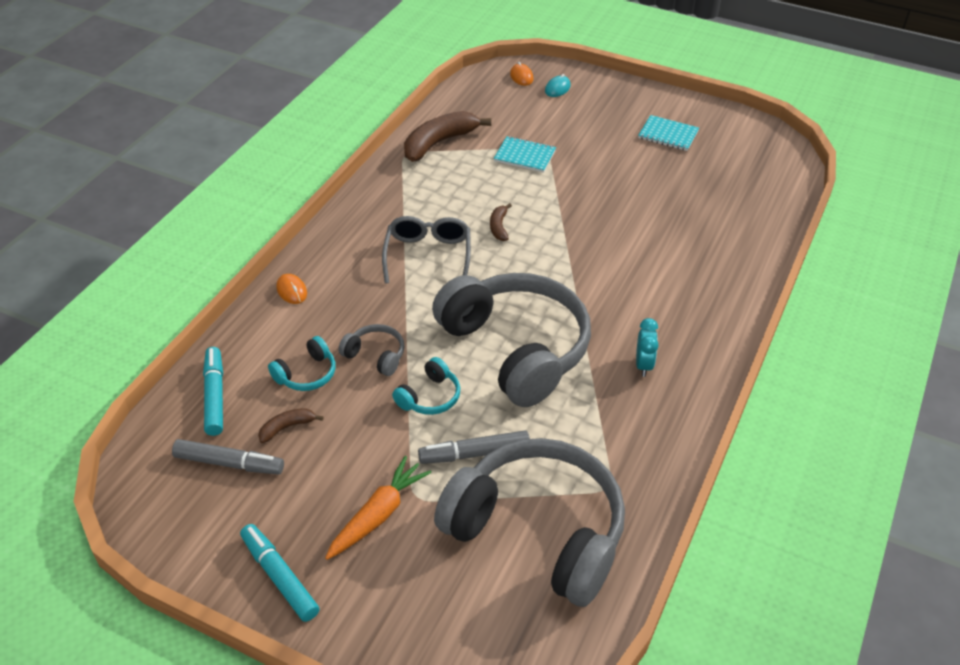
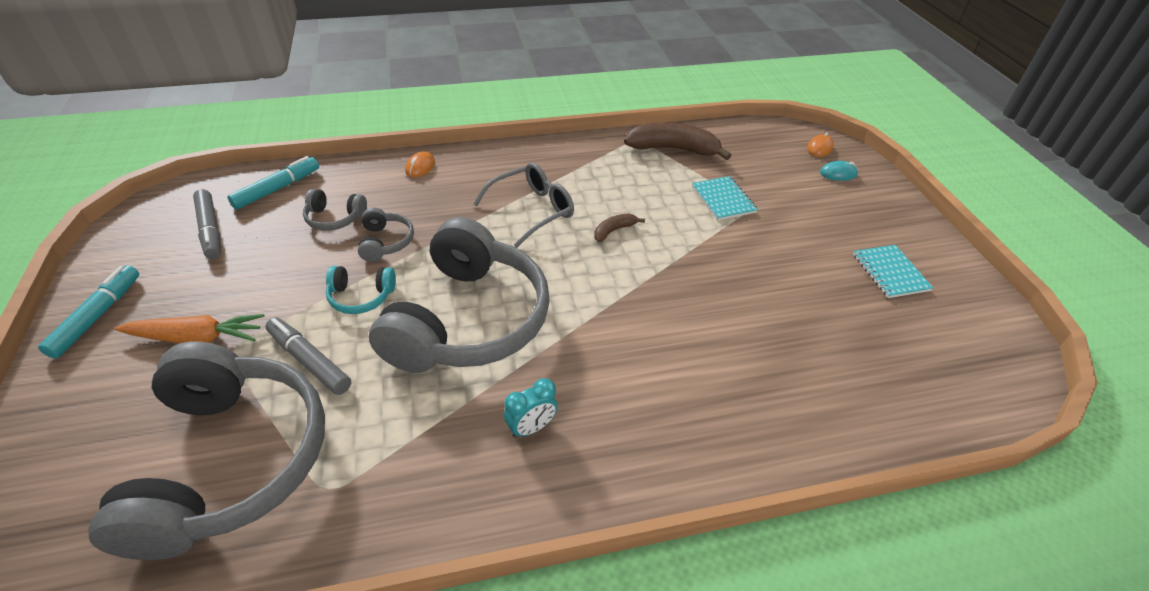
camera: 50 degrees right, 0 degrees up
(287, 427) = (268, 238): brown banana -> none
(306, 374) = (335, 218): turquoise headphones -> grey headphones

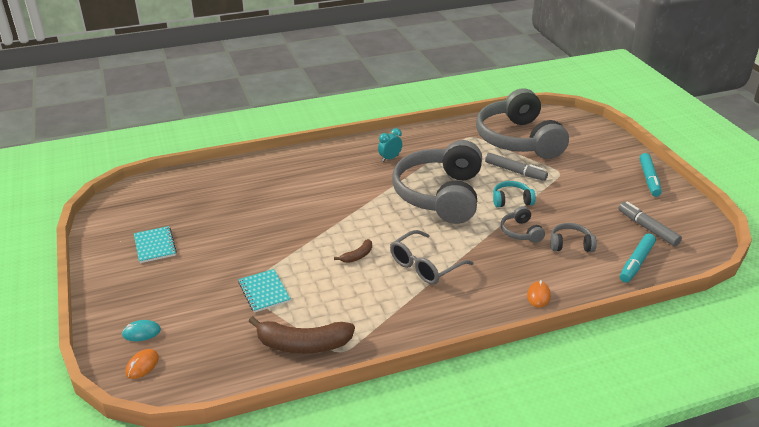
camera: 175 degrees right, 10 degrees down
(197, 337) = (584, 175): orange carrot -> none

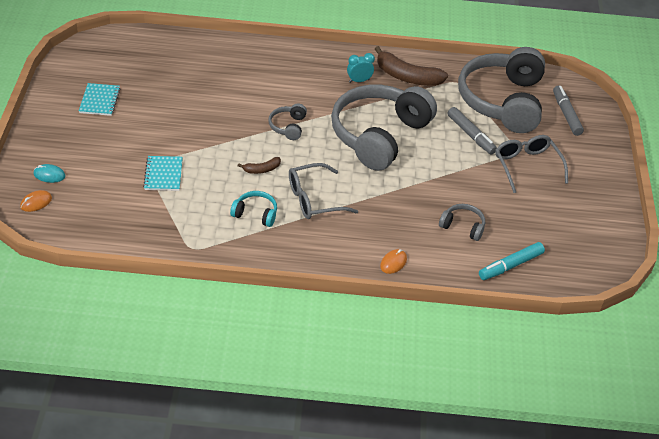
camera: 20 degrees right, 10 degrees up
(303, 344) = (166, 231): brown banana -> brown banana (407, 77)
(511, 200) = (442, 164): turquoise headphones -> turquoise headphones (255, 214)
(520, 232) = (426, 198): grey headphones -> grey headphones (288, 126)
(579, 181) = (527, 166): none -> grey glasses
(647, 228) = (552, 237): grey marker -> grey marker (566, 114)
(649, 179) = (601, 188): turquoise marker -> none

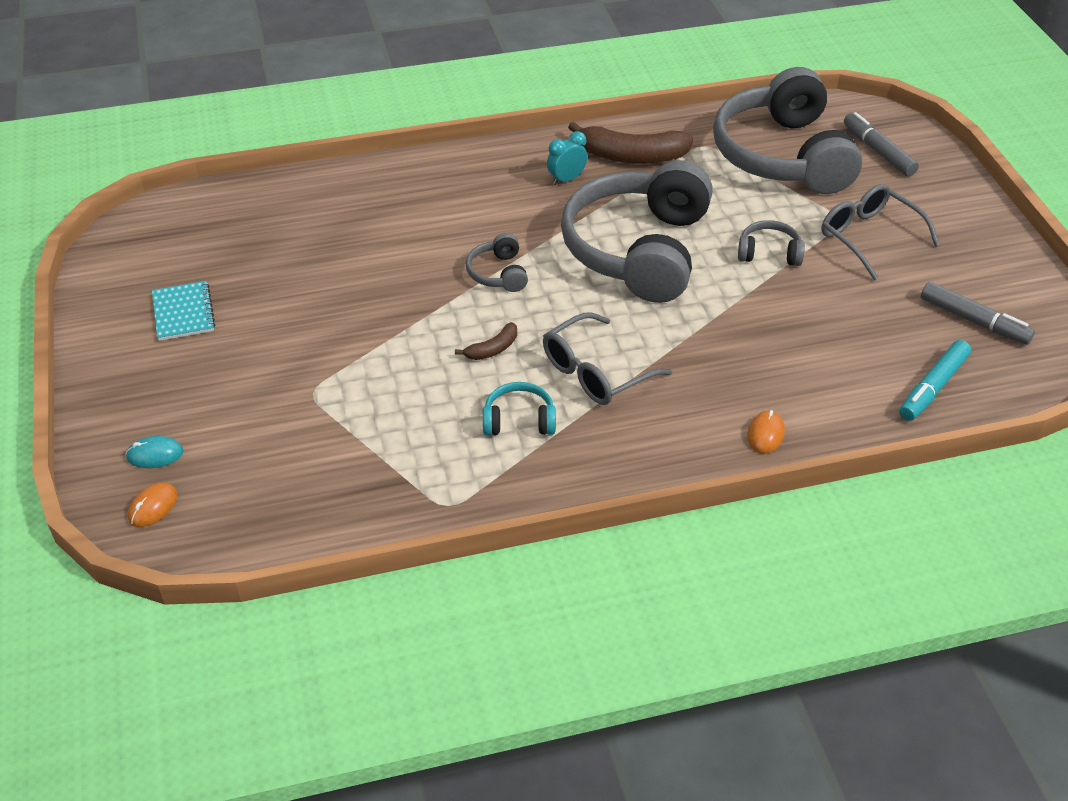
camera: 15 degrees left, 0 degrees up
(163, 174) = (343, 400): turquoise notebook -> none
(462, 226) = (833, 349): grey headphones -> grey headphones (769, 253)
(471, 135) = (767, 214): grey marker -> grey marker (974, 321)

